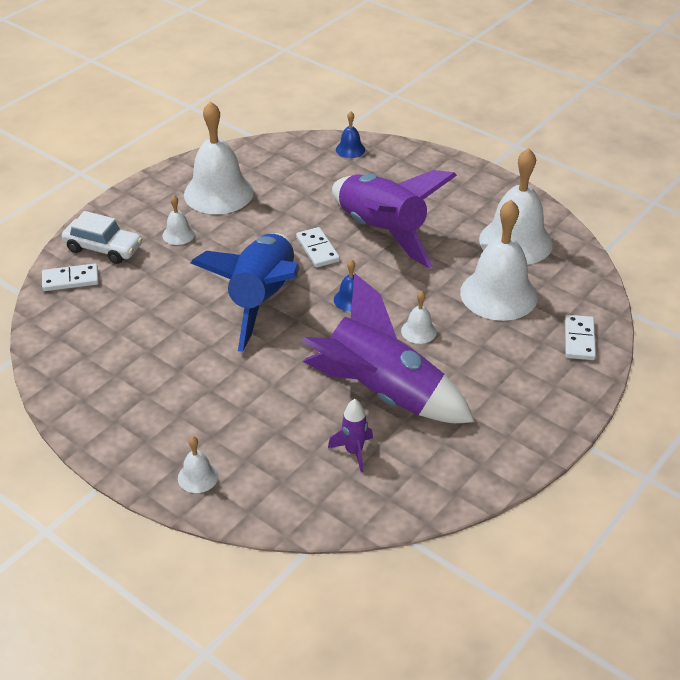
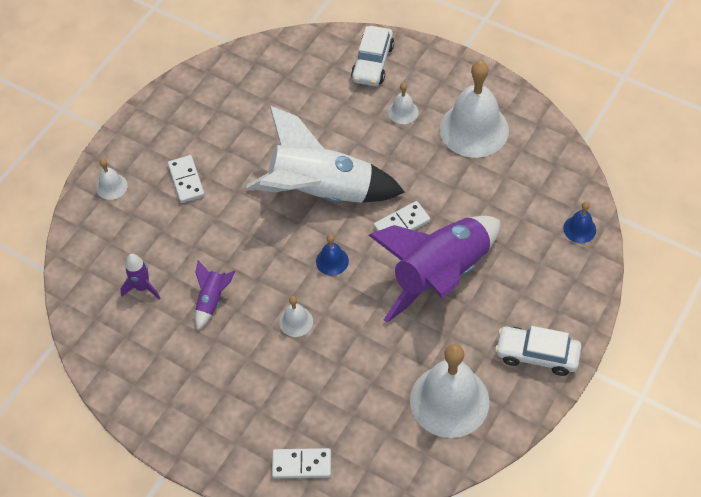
camera: 85 degrees right, 15 degrees up
(70, 280) = (327, 51): white domino -> white domino (186, 180)
(262, 300) = (321, 192): blue rocket -> white rocket
(382, 393) = (212, 300): purple rocket -> purple rocket, size x0.42
(474, 188) = (537, 355): none -> white car
(498, 294) = (360, 388): white bell -> none

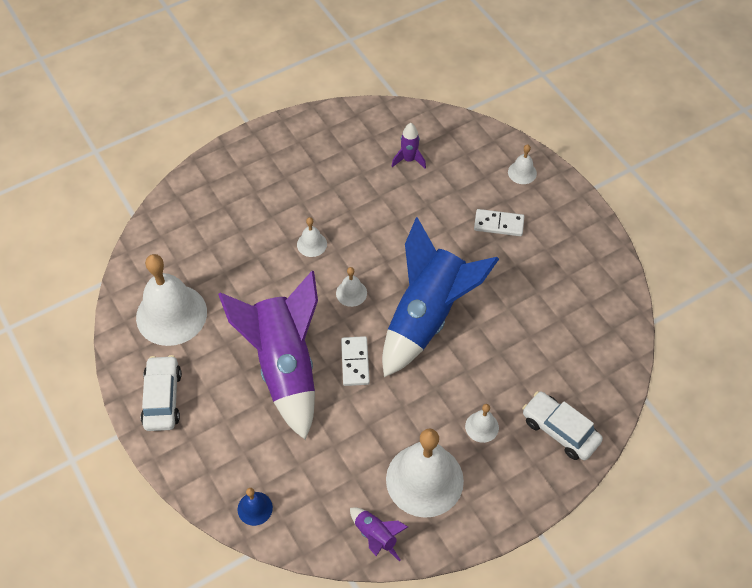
camera: 115 degrees right, 0 degrees up
(212, 300) = (368, 198): purple rocket -> purple rocket (376, 536)
(301, 464) = (194, 199): white domino -> none
(321, 192) = (427, 316): white rocket -> blue rocket
(332, 261) = (351, 293): blue bell -> white bell
(537, 355) = (162, 398): white car -> white car turned 45 degrees counterclockwise

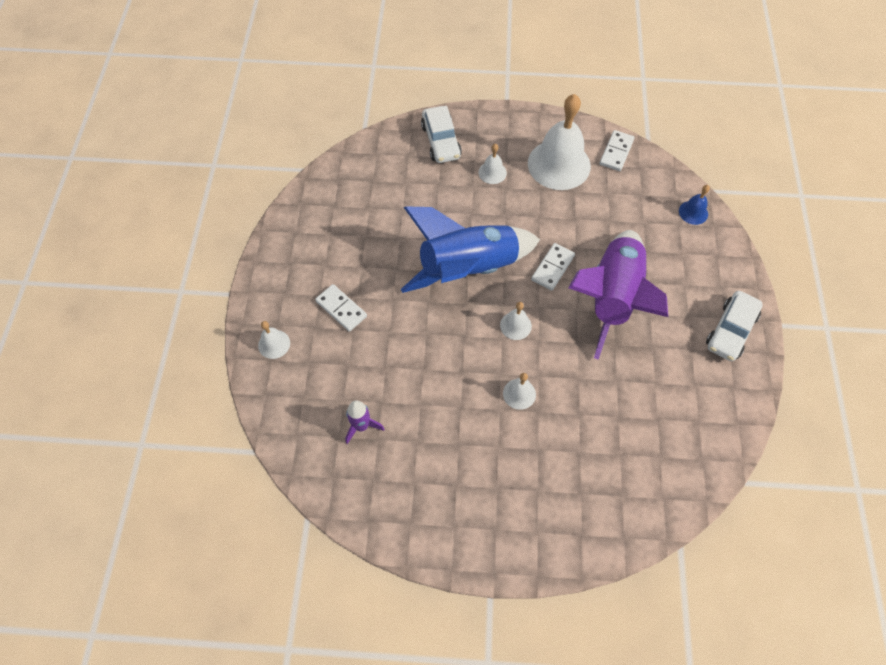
camera: 145 degrees left, 5 degrees up
(171, 314) = (690, 403): white bell -> none
(376, 536) = (616, 152): purple rocket -> white domino

